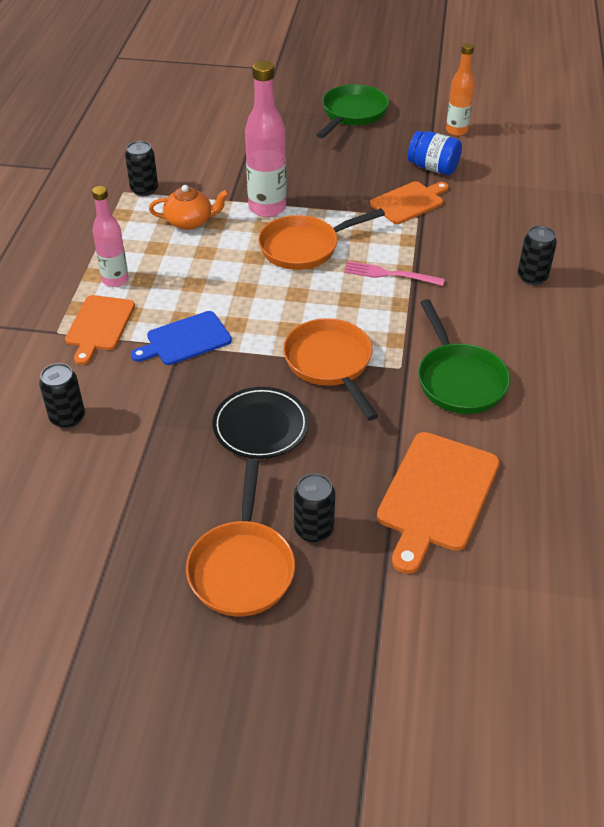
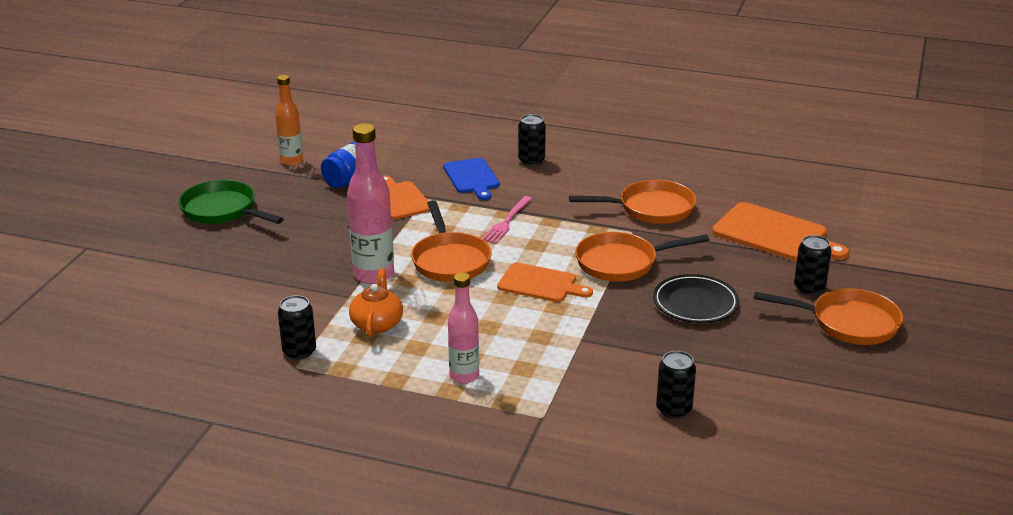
camera: 80 degrees left, 15 degrees down
(99, 326) = (539, 388): orange cutting board -> orange cutting board (540, 284)
(185, 340) = (573, 336): blue cutting board -> blue cutting board (472, 178)
(459, 380) = (651, 209): green pan -> orange pan

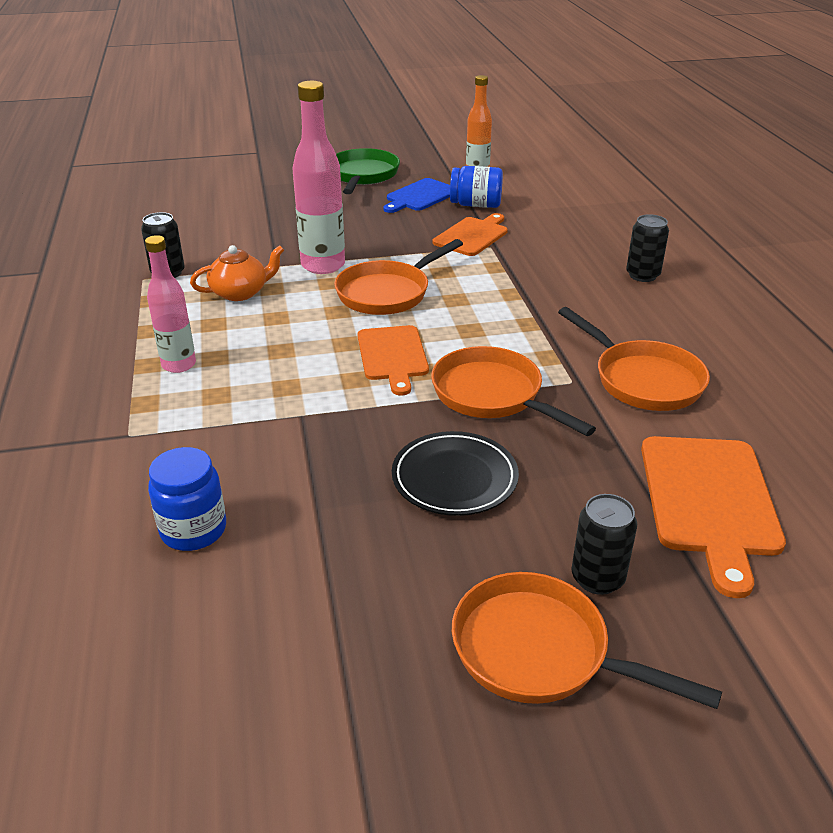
camera: 60 degrees right, 5 degrees up
(472, 178) = (561, 256): blue cutting board -> blue cutting board (420, 196)
(507, 222) = (496, 300): pink fork -> none
(674, 410) = (193, 530): black can -> blue jar
(848, 323) = (539, 651): orange pan -> orange pan turned 135 degrees clockwise

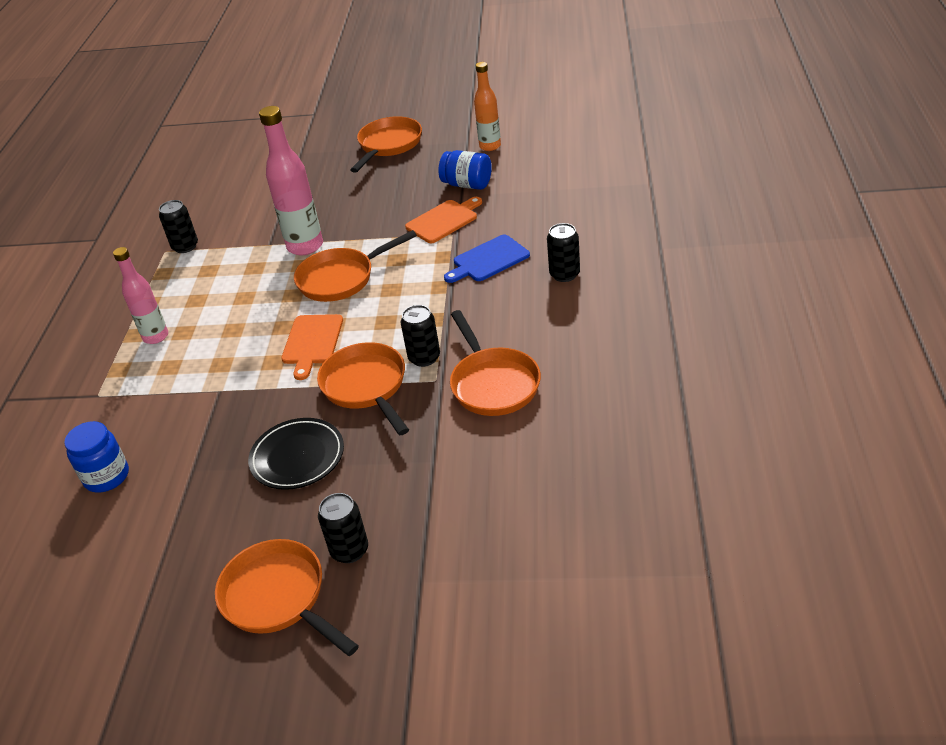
camera: 20 degrees right, 5 degrees up
(240, 292) = (229, 270): orange teapot -> none
(363, 175) = (388, 145): green pan -> orange pan
(420, 196) = (424, 172): blue cutting board -> blue cutting board (488, 260)
(542, 361) = (424, 358): none -> black can
(709, 501) = (471, 499): orange cutting board -> none

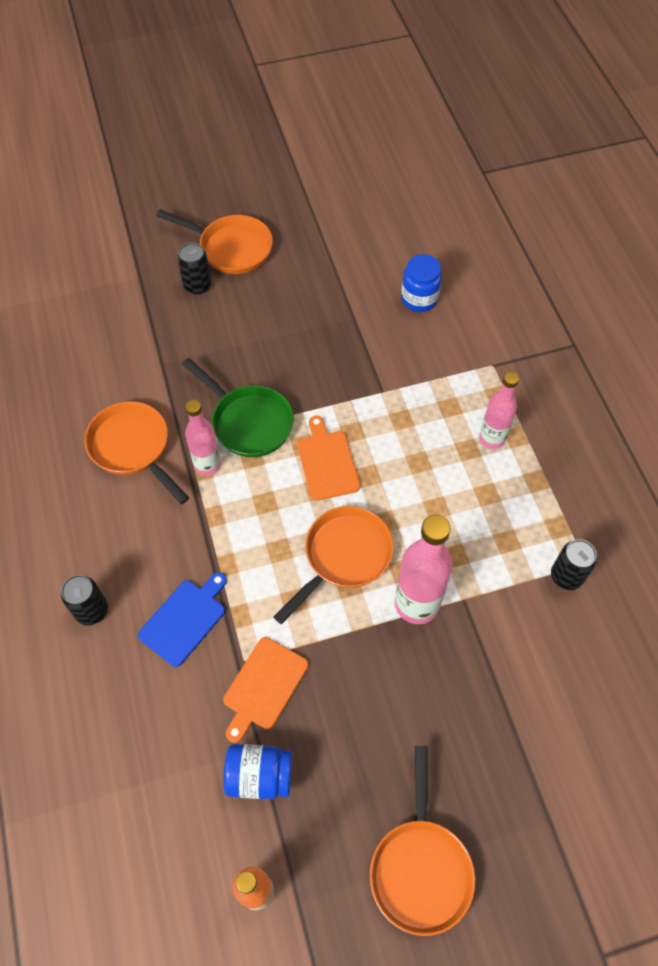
camera: 155 degrees right, 20 degrees up
(297, 457) = (274, 345): black plate -> none
(366, 387) = (248, 422): orange pan -> green pan
(424, 358) = (207, 465): black can -> pink bottle

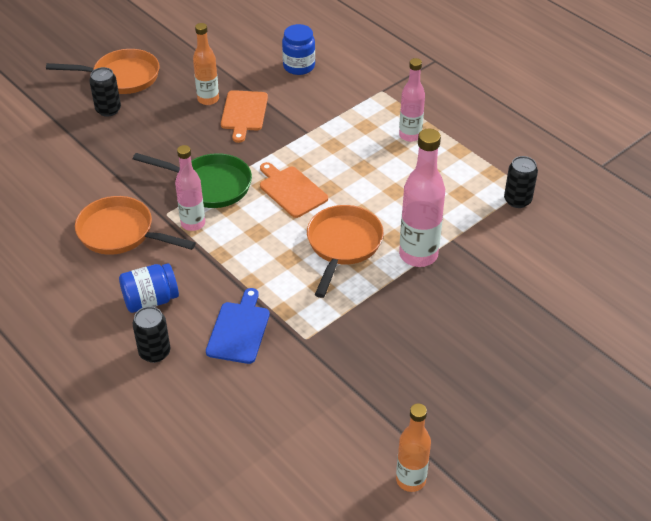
camera: 25 degrees left, 15 degrees down
(259, 776) = (365, 406): blue jar -> blue jar (150, 300)
(264, 686) = (332, 349): orange cutting board -> orange cutting board (244, 113)
(302, 309) = (208, 99): none -> orange bottle
(420, 868) = (524, 414): orange pan -> none

